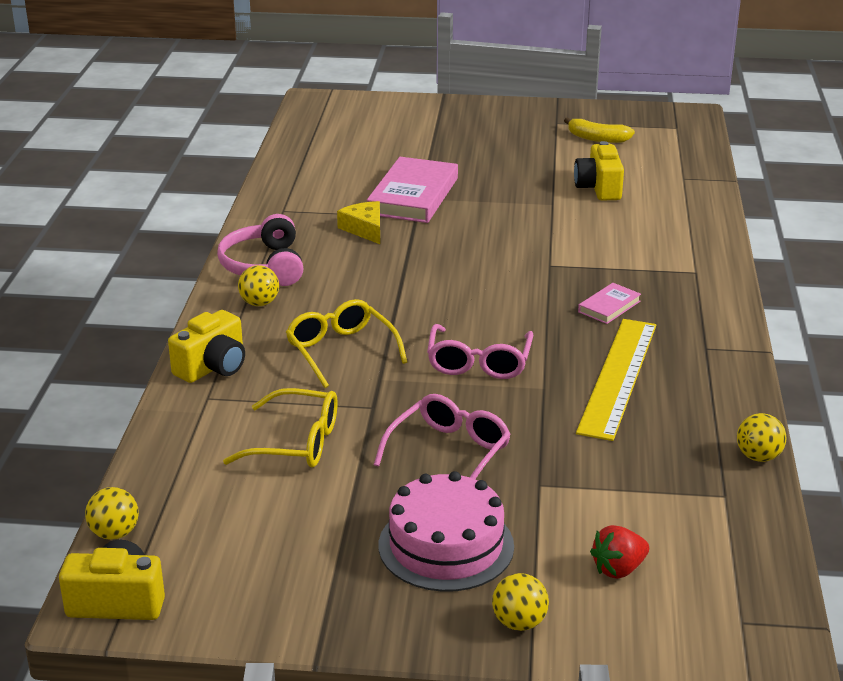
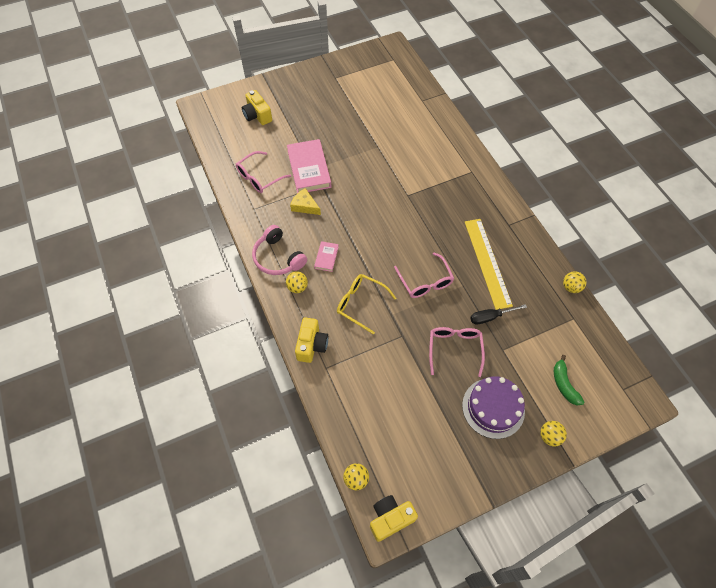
camera: 30 degrees left, 30 degrees up
(296, 443) = (388, 377): yellow glasses -> none
(326, 184) = (259, 177): none -> pink glasses
(446, 545) = (493, 408): pink cake -> purple cake
(556, 439) = (490, 317): none -> black screwdriver
(597, 138) = (363, 83): yellow banana -> none
(599, 188) = (390, 125): yellow camera -> yellow camera (257, 115)
(609, 306) = (452, 214): pink book -> pink book (326, 257)
(618, 569) = (564, 384): red strawberry -> green banana

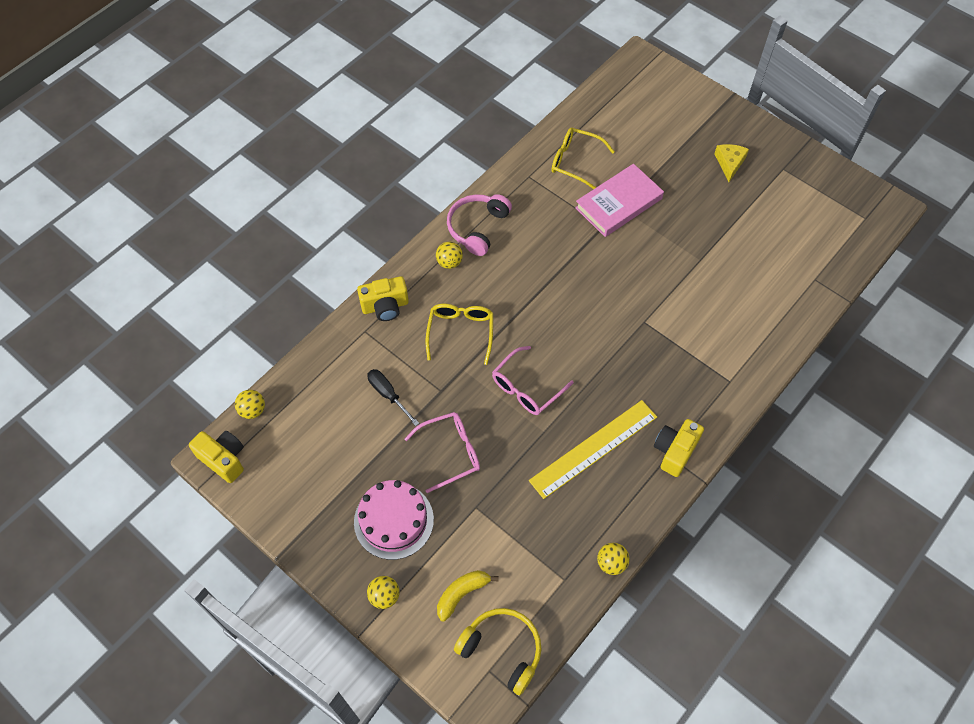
camera: 65 degrees right, 0 degrees up
(257, 115) = (664, 119): yellow camera -> yellow camera (675, 451)
(259, 177) = (575, 162): pink glasses -> yellow glasses
(305, 206) = (562, 222): yellow cheese -> yellow cheese (729, 163)
(326, 257) = (504, 273): pink book -> none
(490, 317) = (514, 478): black screwdriver -> black screwdriver (388, 395)
(493, 408) = (393, 520): purple cake -> pink cake
(564, 384) = (462, 594): green banana -> yellow banana
(611, 375) = (502, 650): none -> yellow headphones

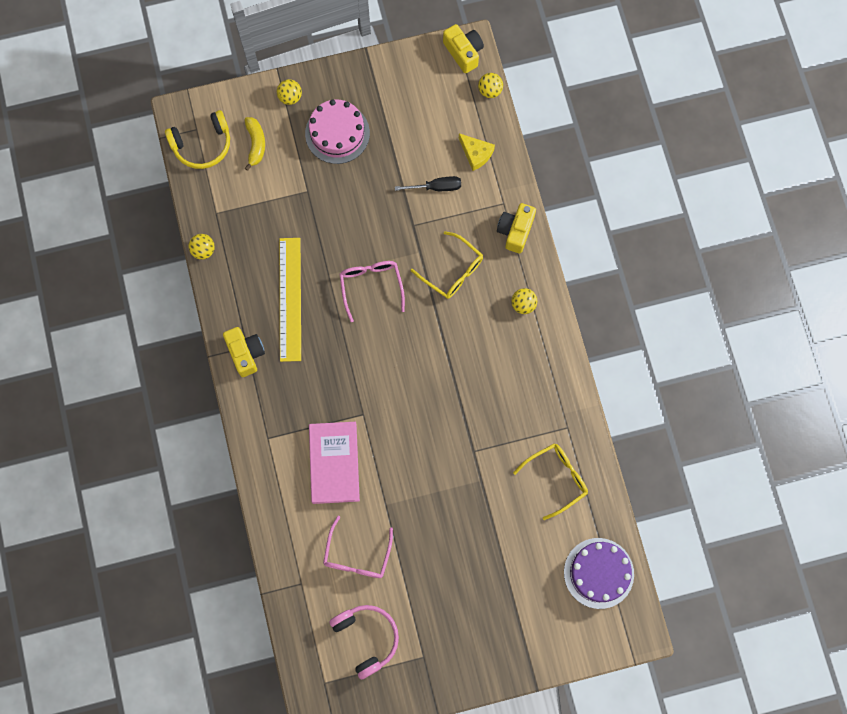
camera: 125 degrees right, 15 degrees up
(223, 459) = (463, 52): yellow camera -> yellow camera turned 105 degrees counterclockwise
(450, 452) = (359, 200): pink glasses -> pink glasses (357, 555)
(477, 228) = (542, 349): pink headphones -> pink headphones (367, 638)
(618, 203) = (487, 482): pink book -> pink book (334, 463)
(621, 100) = (598, 573): none -> purple cake
(729, 163) = (462, 613): yellow cheese -> yellow cheese (476, 154)

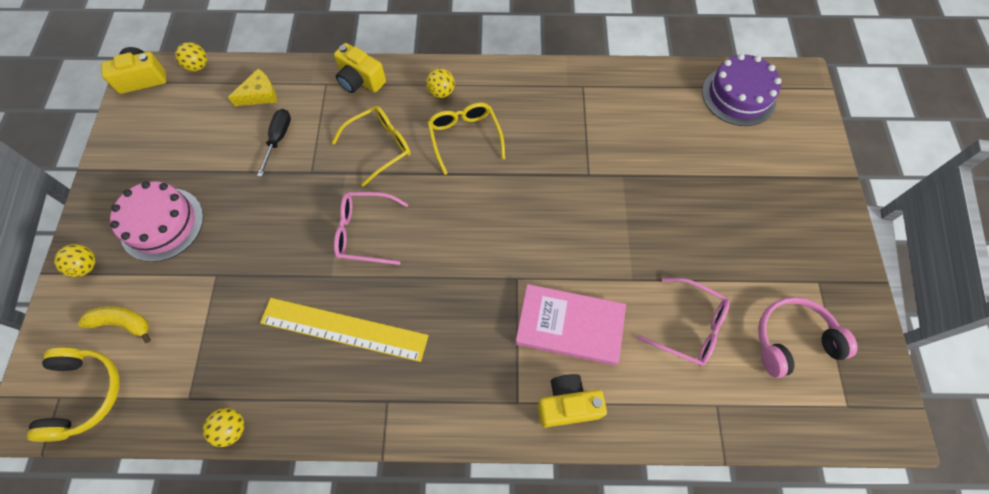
camera: 75 degrees left, 10 degrees down
(246, 353) = (395, 404): yellow camera -> yellow camera (567, 404)
(556, 478) = (634, 107): yellow glasses -> yellow glasses (464, 137)

